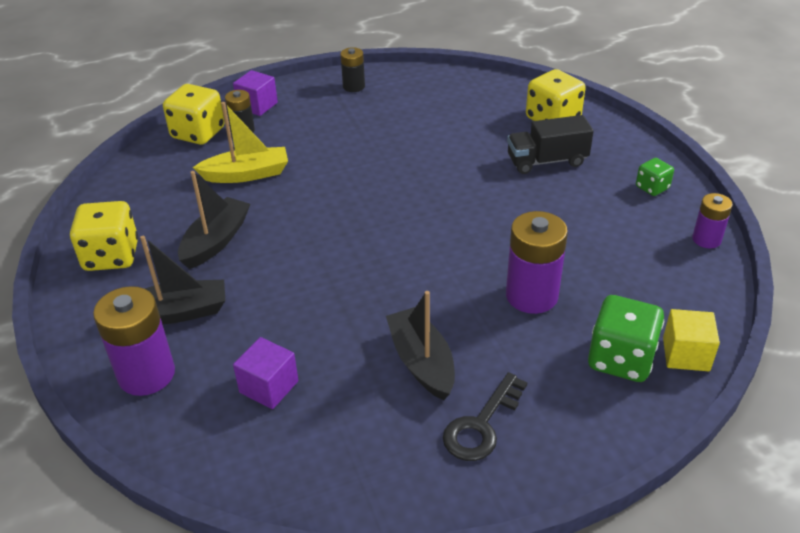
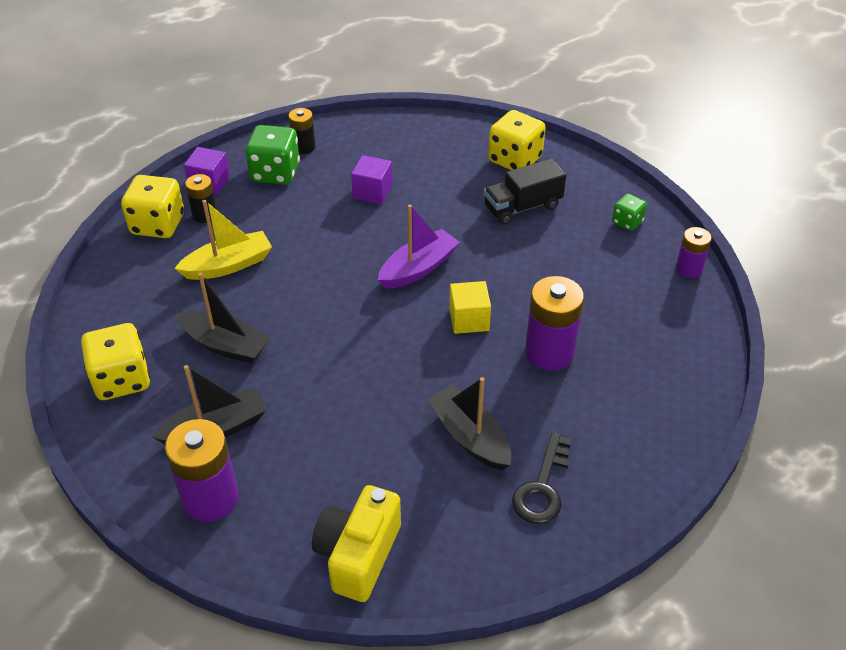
camera: 15 degrees left, 5 degrees up
(216, 241) = (225, 345): black boat -> black boat turned 105 degrees clockwise
(267, 455) = (358, 555): none -> yellow camera
(269, 387) = (335, 488): purple cube -> purple cube (372, 192)
(424, 201) = (418, 268): none -> purple boat
(620, 359) = (645, 401): green dice -> green dice (275, 173)
(686, 354) = (699, 386): yellow cube -> yellow cube (469, 319)

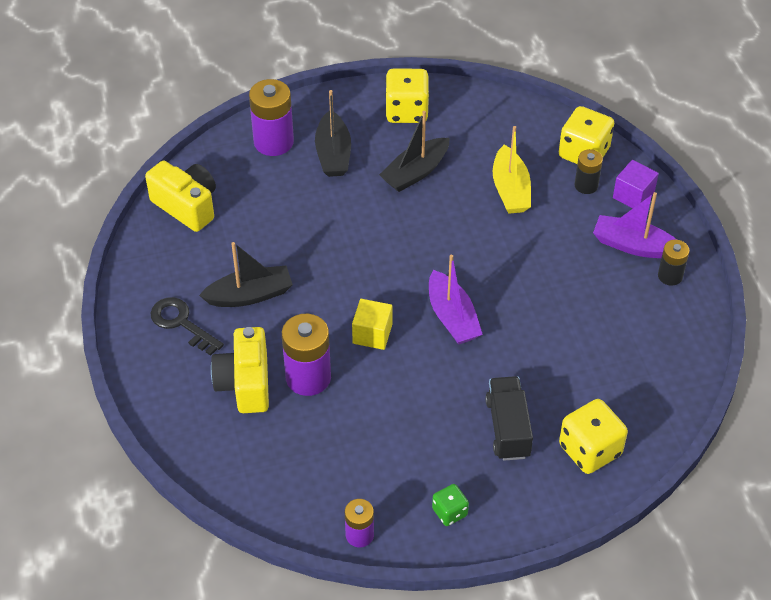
camera: 110 degrees right, 5 degrees up
(275, 173) = (633, 245): green dice -> purple boat
(372, 192) = (577, 312): purple cube -> none
(587, 400) = (245, 383): none -> yellow camera

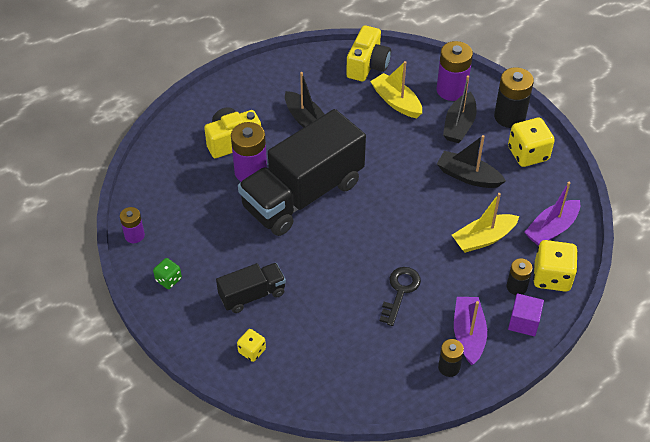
camera: 70 degrees right, 0 degrees up
(181, 323) = (267, 95): black key -> black key (400, 291)
(265, 198) = (396, 102): none -> yellow boat
(333, 154) = (459, 125): black boat -> black boat turned 45 degrees counterclockwise
(343, 106) = (509, 116): none -> black battery
(372, 334) = (303, 195): yellow cube -> black truck
(452, 317) = (339, 236): purple boat -> purple boat (551, 229)
(590, 450) = (252, 351): yellow dice -> yellow dice, size x0.55

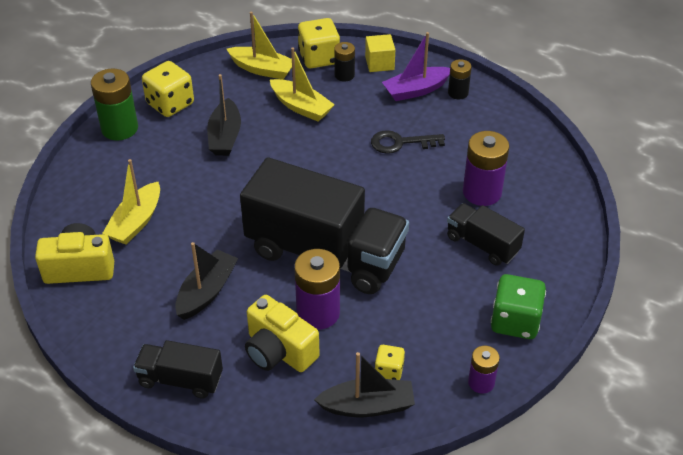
camera: 115 degrees left, 5 degrees down
(168, 279) = (515, 321): green dice -> green dice, size x1.81
(242, 90) = (180, 380): none -> black truck
(252, 351) = (543, 220): yellow dice -> yellow dice (389, 371)
(451, 90) = (95, 182): purple battery -> purple battery (482, 192)
(459, 125) = (151, 162): black boat -> black boat (367, 406)
(509, 116) = (119, 128): black battery -> green battery
(523, 322) = (379, 63): purple cube -> yellow cube
(551, 229) = (262, 69): purple boat -> yellow boat

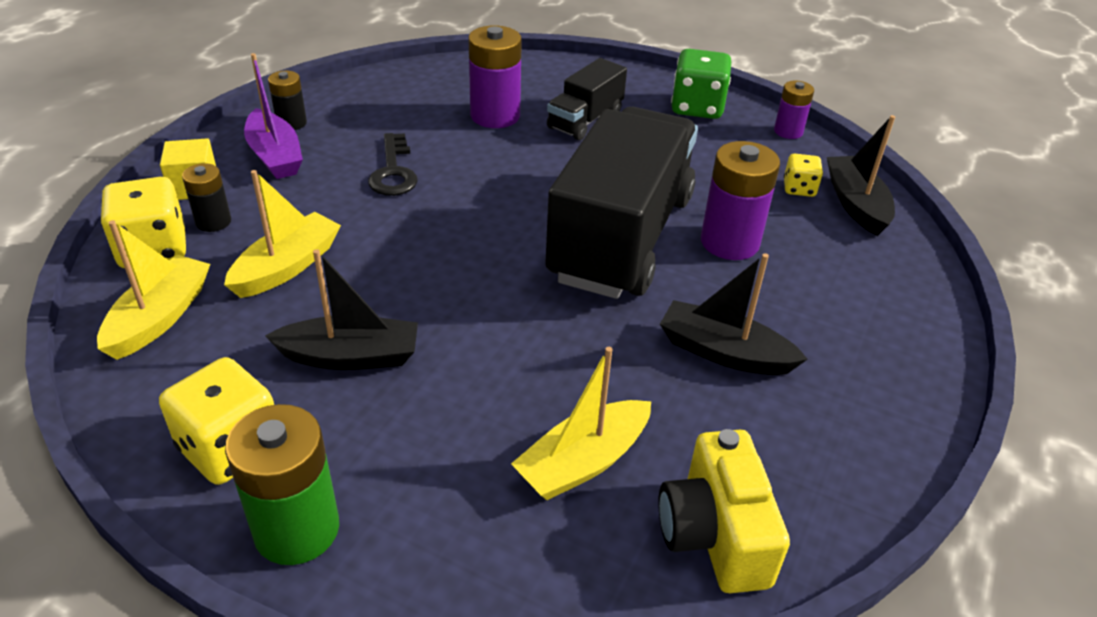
camera: 95 degrees left, 5 degrees down
(136, 222) = (583, 462): yellow boat -> yellow boat turned 120 degrees clockwise
(180, 380) = (896, 367): black truck -> none
(279, 351) = (806, 274): yellow camera -> none

